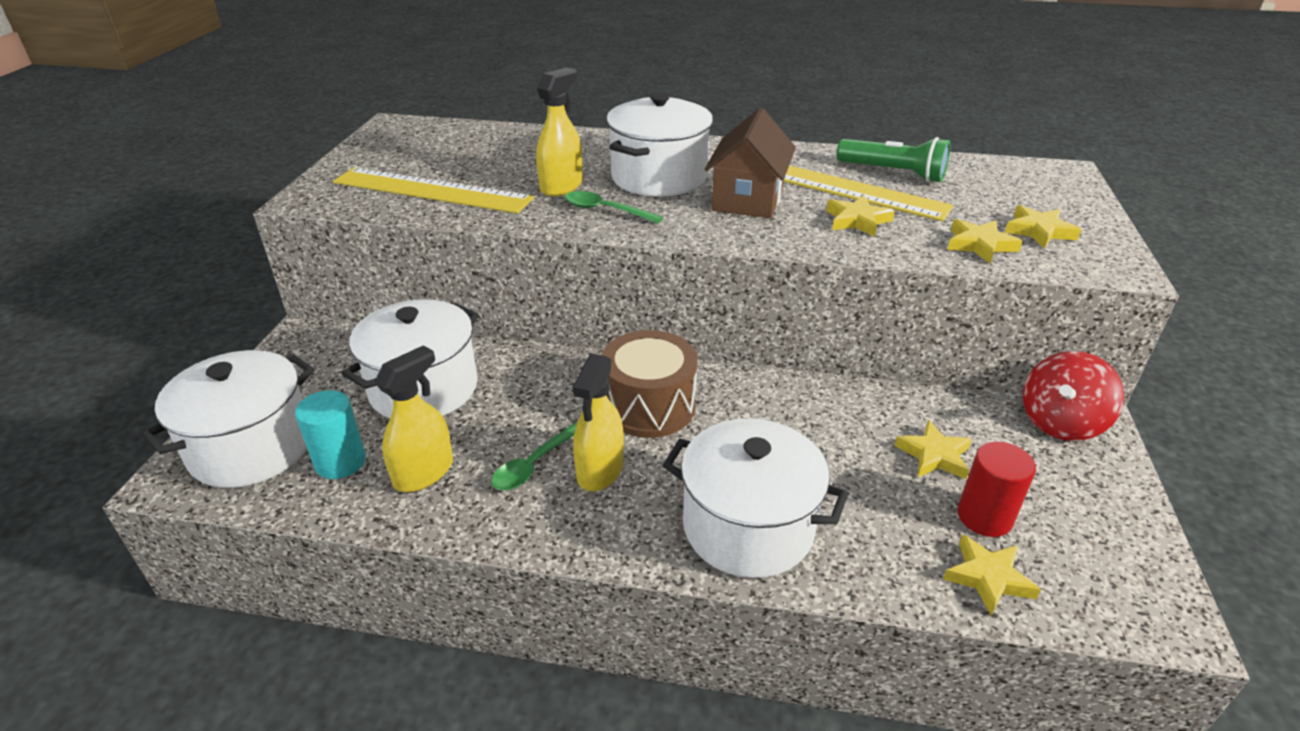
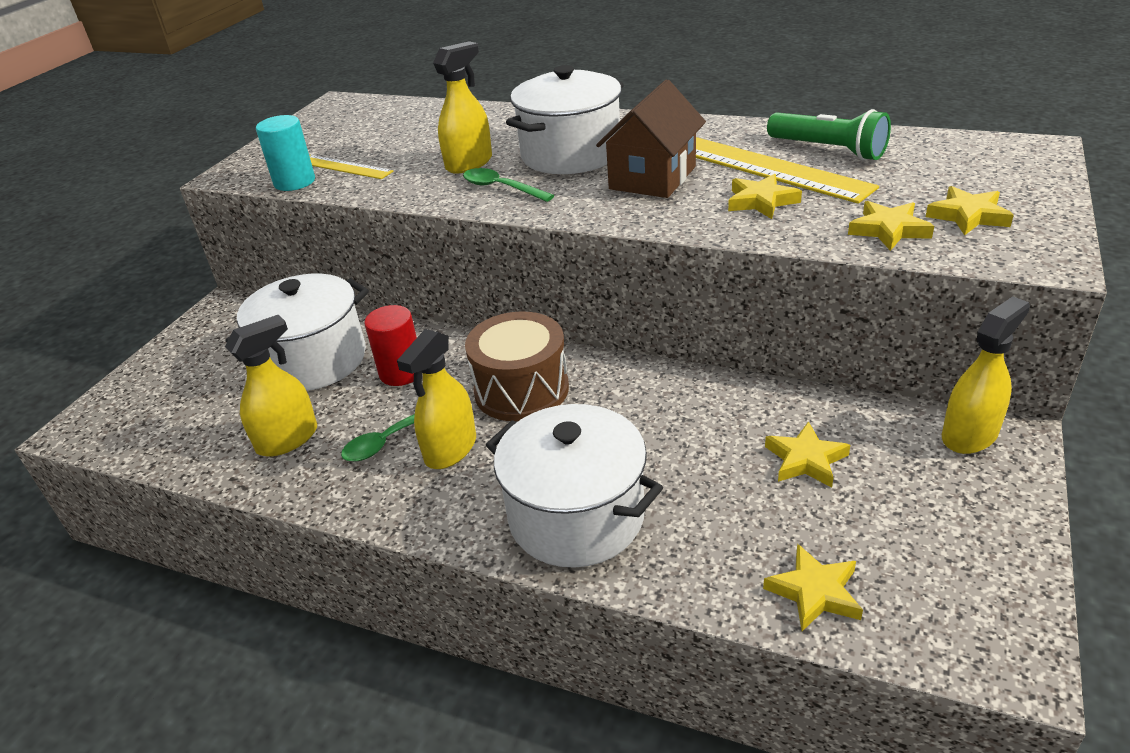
camera: 15 degrees right, 0 degrees up
(252, 447) = (148, 406): white pot -> none
(340, 462) = (218, 424): turquoise cylinder -> turquoise cylinder (294, 182)
(431, 190) = (344, 167): yellow ruler -> yellow ruler, size x0.54
(984, 517) = (836, 529): red cylinder -> red cylinder (401, 372)
(1060, 422) = (969, 435): red spinning top -> yellow spray bottle

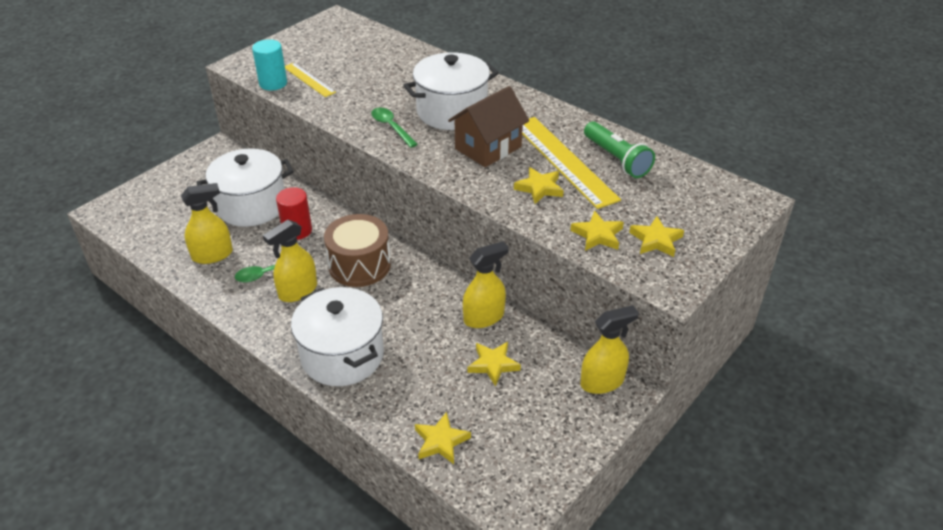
camera: 15 degrees right, 5 degrees up
(469, 163) = (385, 100): yellow spray bottle -> yellow spray bottle (484, 317)

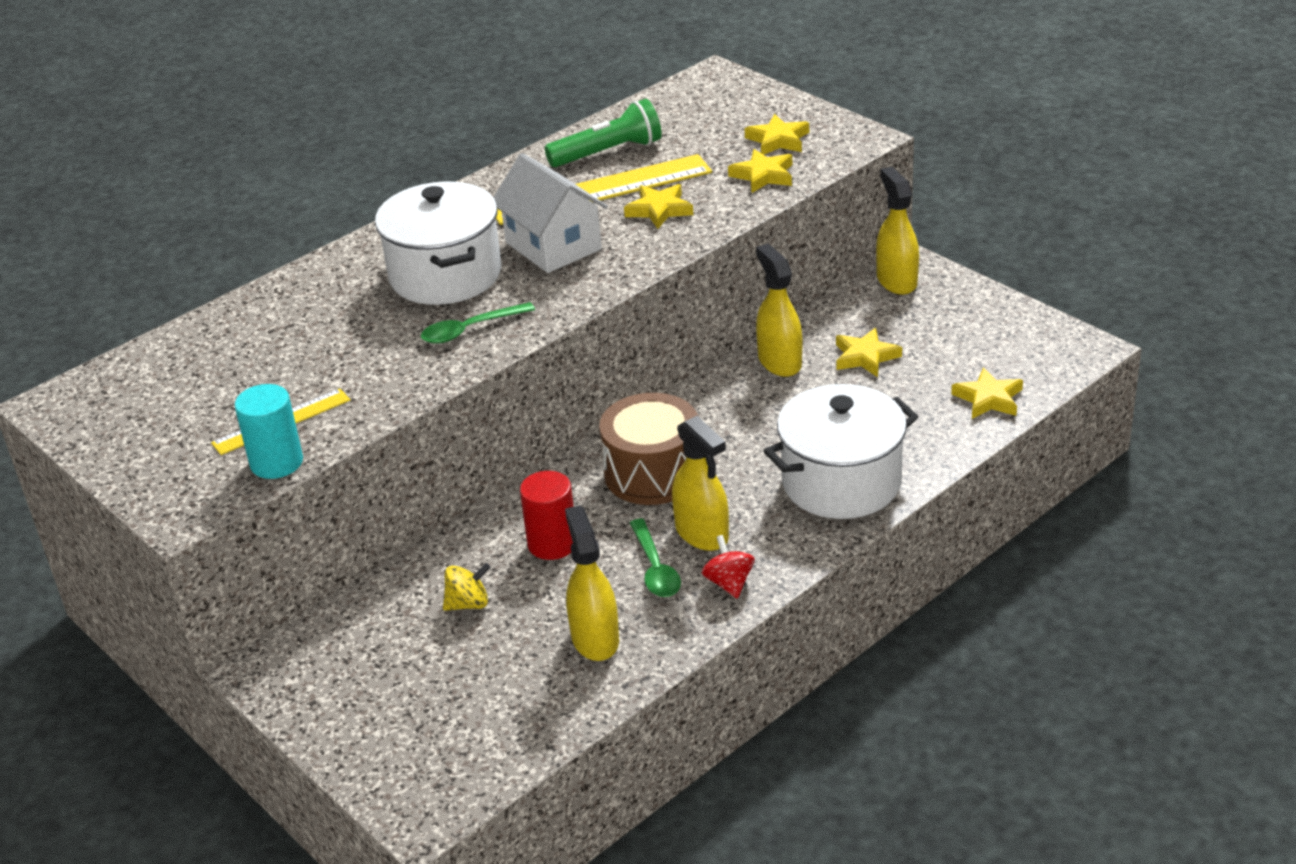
camera: 80 degrees left, 5 degrees down
(249, 306) = (729, 583): none -> red spinning top
(251, 206) = (468, 604): white pot -> yellow spinning top
(488, 148) = (553, 246): brown house -> white house

